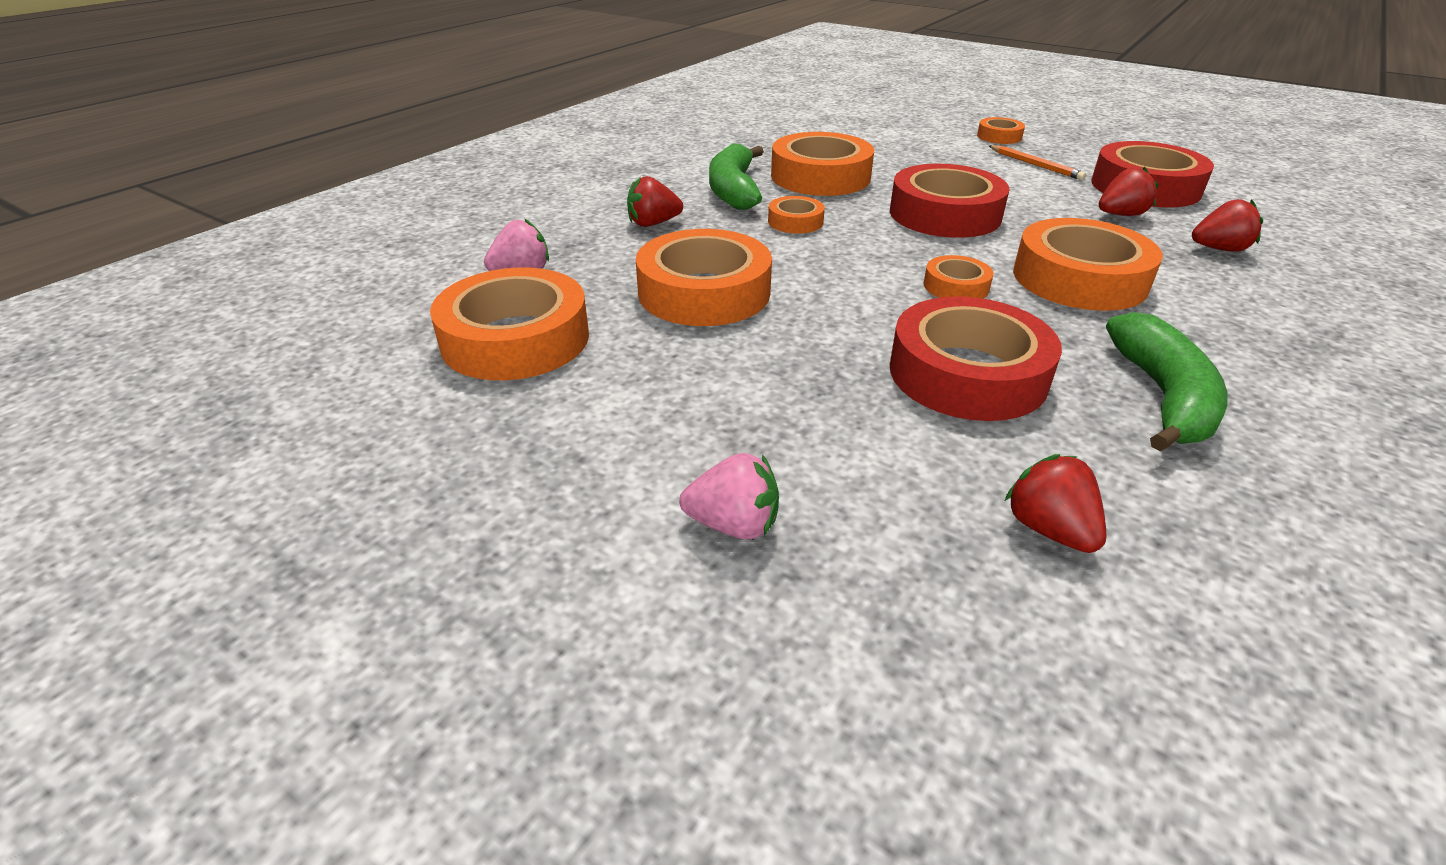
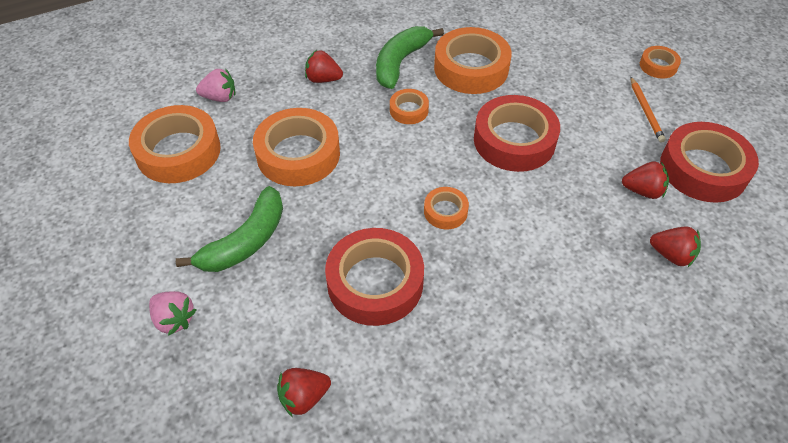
camera: 30 degrees right, 15 degrees up
(1049, 529) = (304, 397): red strawberry -> red strawberry turned 120 degrees counterclockwise
(1079, 279) = (532, 239): orange tape -> none
(1162, 397) = (464, 352): green banana -> green banana (246, 241)

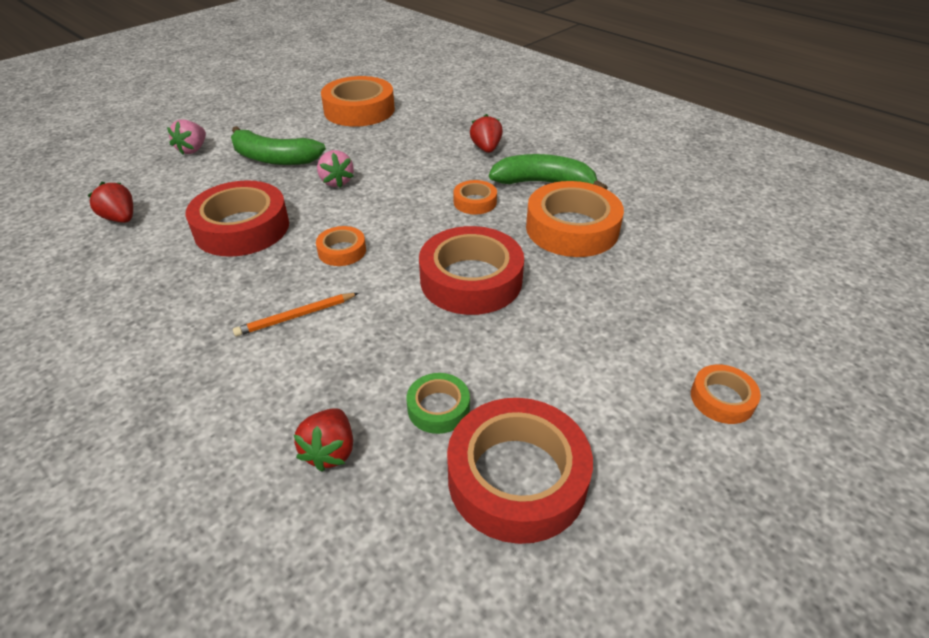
camera: 70 degrees right, 10 degrees down
(220, 97) = (429, 110): pink strawberry -> pink strawberry (336, 182)
(298, 154) = (381, 158): orange tape -> none
(642, 191) = (438, 408): red strawberry -> green tape
(645, 111) = (604, 394): orange pencil -> orange pencil (296, 316)

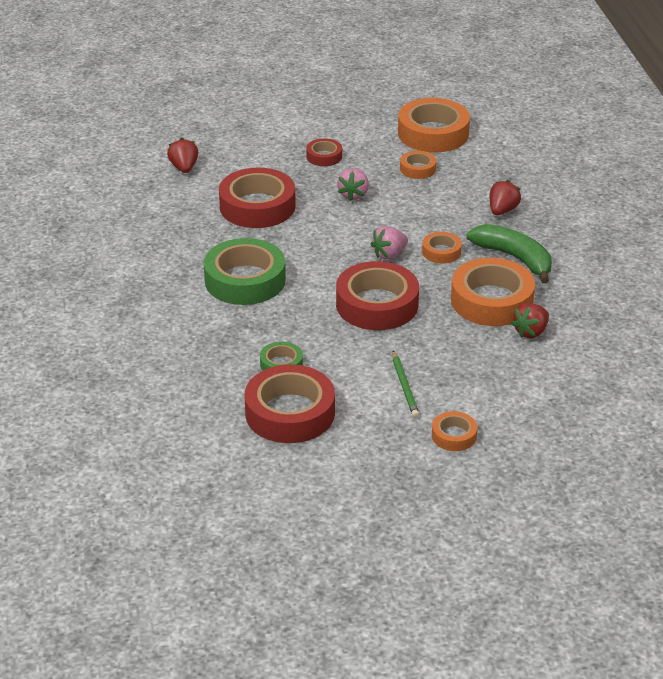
camera: 35 degrees right, 5 degrees down
(193, 149) = (270, 126): pink strawberry -> pink strawberry (389, 254)
(274, 158) = (324, 156): green banana -> red tape
(296, 316) = (245, 280): orange pencil -> green tape
(330, 451) = (205, 357): red strawberry -> red strawberry (531, 332)
(342, 251) = (310, 250): orange tape -> orange tape (418, 169)
(602, 363) = (404, 386): none -> green pencil

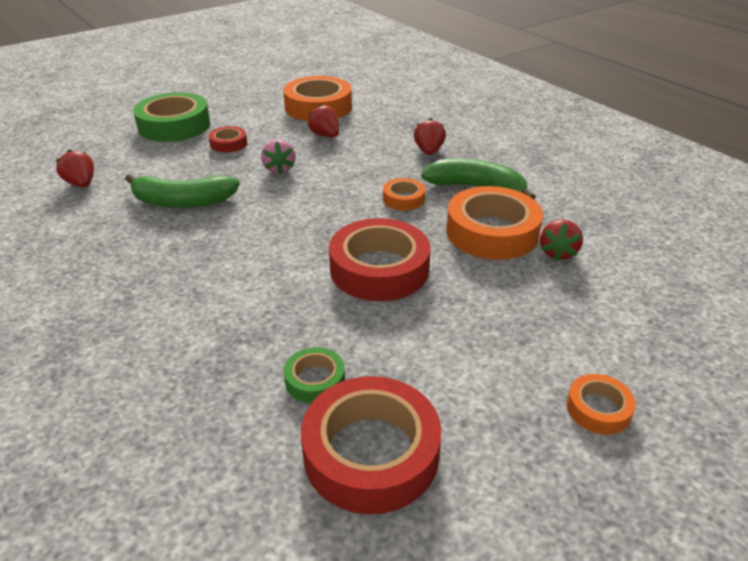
camera: 25 degrees left, 0 degrees up
(245, 280) = (209, 283): green tape -> green tape (174, 126)
(257, 206) = (183, 202): red tape -> green banana
(389, 254) = (354, 214): pink strawberry -> none
(404, 386) = (485, 359): green pencil -> none
(418, 169) = (325, 135): orange tape -> red strawberry

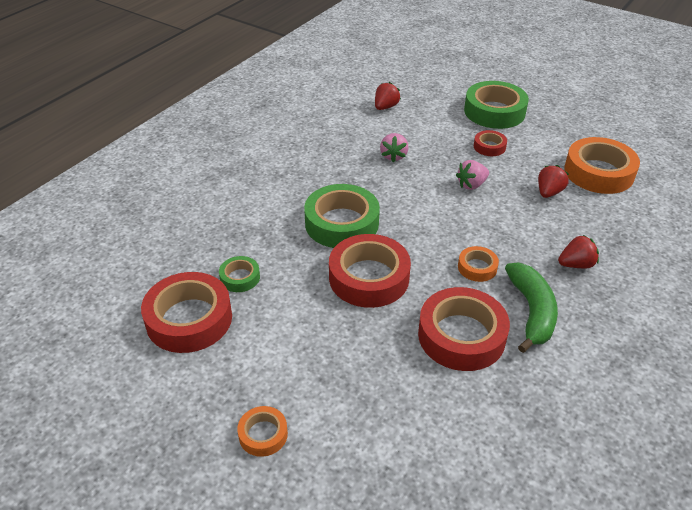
camera: 70 degrees right, 5 degrees up
(183, 202) = (393, 156): green banana -> pink strawberry
(272, 267) = (342, 223): none -> green tape
(492, 232) = (461, 336): orange tape -> red tape
(558, 253) = (456, 388): red strawberry -> none

